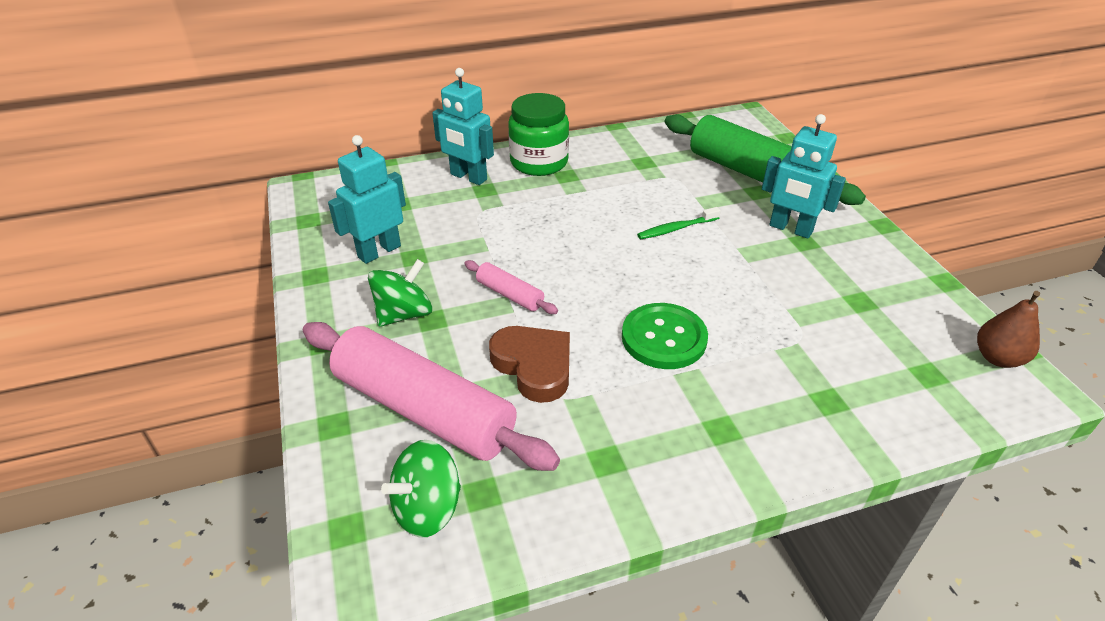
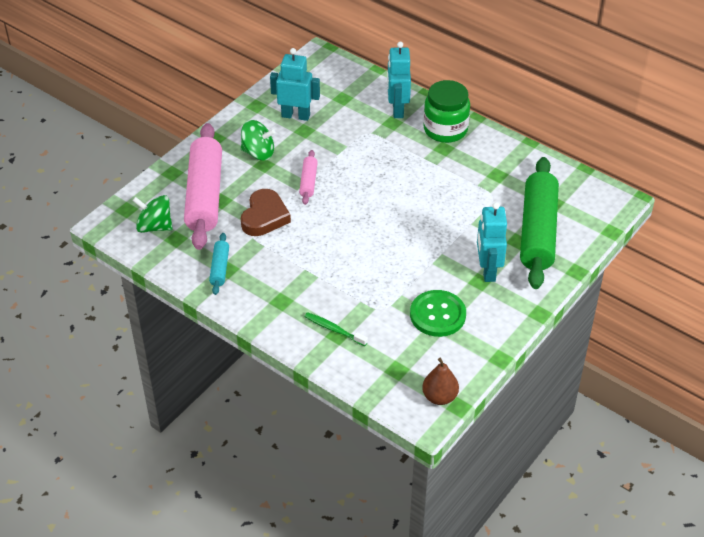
camera: 55 degrees right, 5 degrees up
(597, 468) = (220, 268): none -> turquoise rolling pin
(664, 338) = (329, 254): green button -> green button (437, 315)
(676, 228) = (435, 220): green toothbrush -> green toothbrush (334, 329)

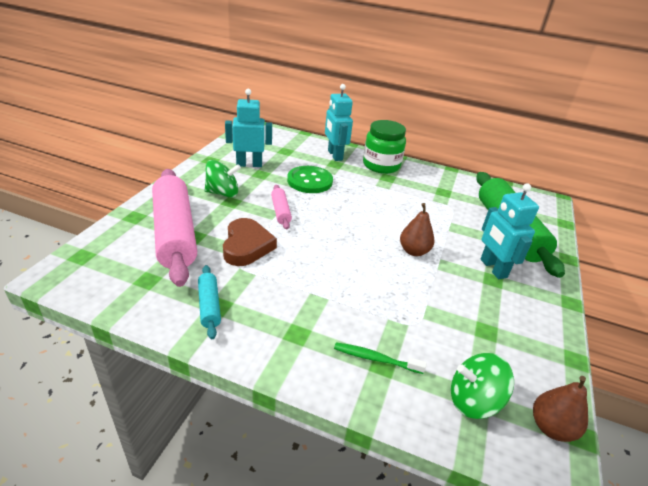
camera: 20 degrees left, 10 degrees down
(154, 226) = (119, 270): green spinning top -> green spinning top (473, 400)
(419, 242) = (414, 251): none -> brown pear
(437, 315) = (477, 320): green button -> green button (310, 181)

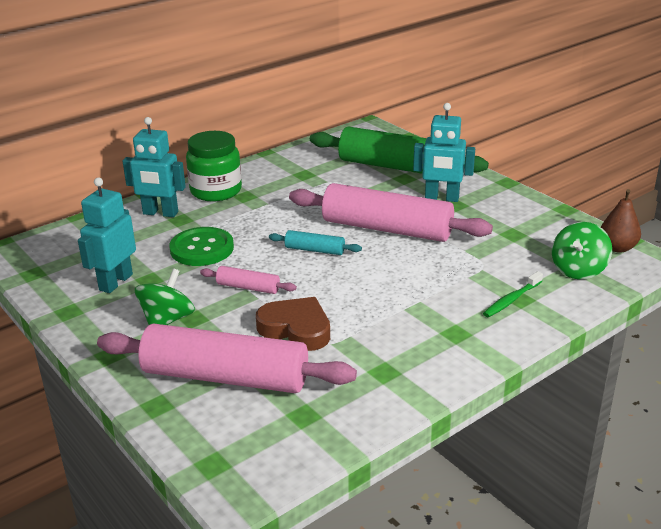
camera: 55 degrees left, 5 degrees down
(209, 306) = (380, 378): turquoise rolling pin -> turquoise rolling pin (314, 250)
(414, 251) = (387, 229): brown pear -> pink rolling pin

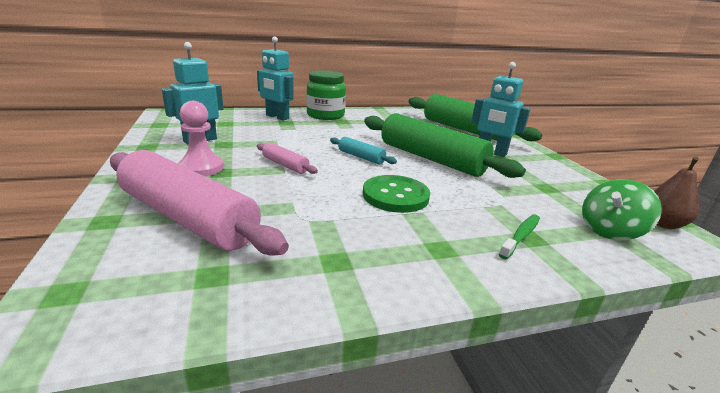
camera: 20 degrees right, 5 degrees down
(167, 320) = (201, 168): green spinning top -> pink pawn
(202, 249) = (280, 138): green button -> green button (395, 195)
(296, 329) = (290, 201): brown heart -> none
(387, 229) = (431, 158): pink rolling pin -> green rolling pin
(511, 300) = (521, 236): green toothbrush -> green toothbrush turned 150 degrees clockwise

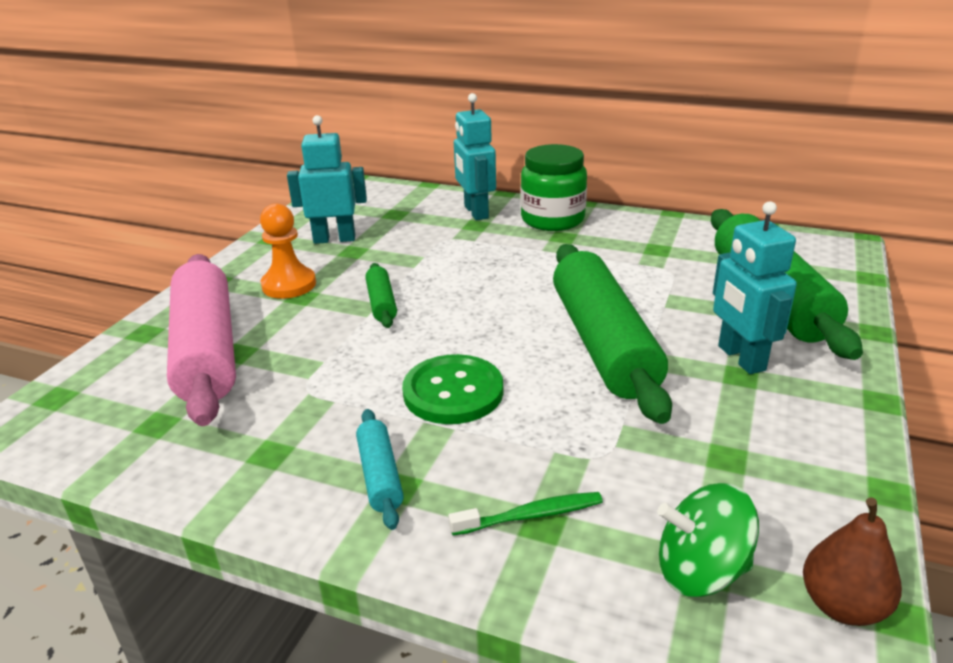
camera: 40 degrees right, 5 degrees up
(201, 168) = (289, 285): pink pawn -> orange pawn
(285, 165) = (381, 303): pink rolling pin -> green rolling pin
(361, 157) = (497, 313): turquoise rolling pin -> turquoise rolling pin (380, 475)

